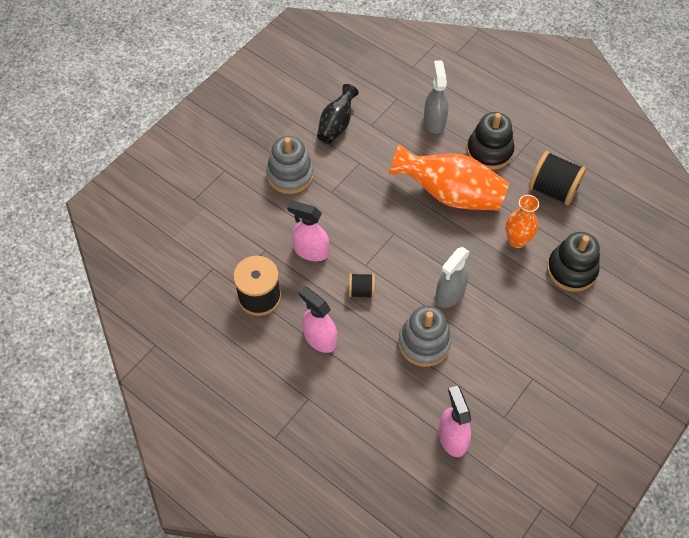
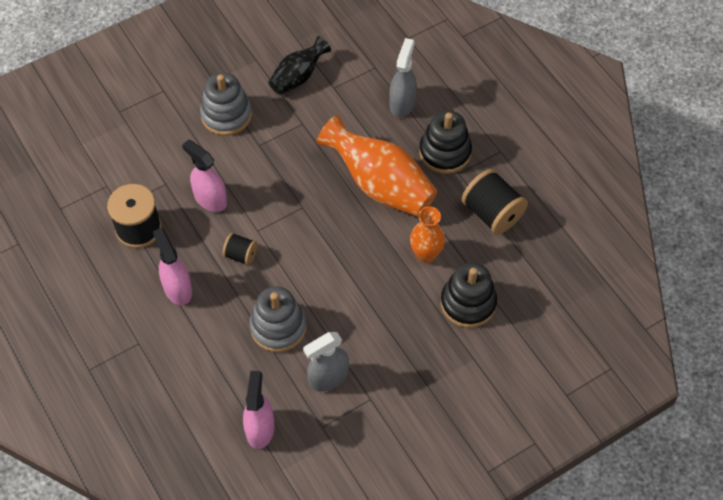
camera: 20 degrees right, 0 degrees up
(450, 294) = (328, 287): grey spray bottle -> grey spray bottle (328, 377)

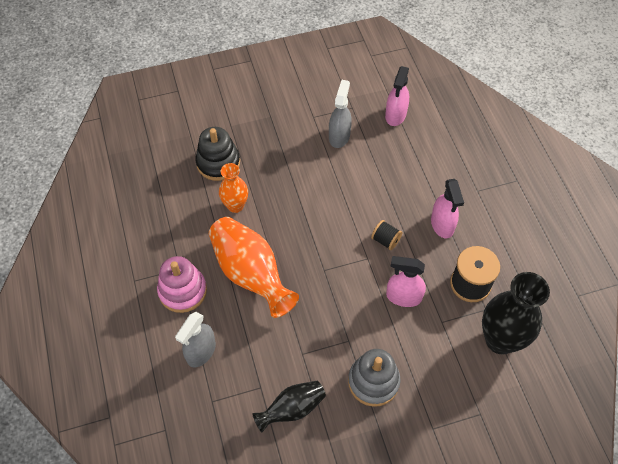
camera: 165 degrees left, 0 degrees up
(102, 179) = (500, 340): none -> black vase
(210, 199) = (403, 297): pink spray bottle -> pink spray bottle turned 135 degrees clockwise
(278, 327) = (367, 178): grey stacking toy -> none
(328, 377) = (339, 136): grey spray bottle -> grey spray bottle turned 60 degrees counterclockwise
(445, 152) = (182, 291): black stacking toy -> pink stacking toy
(492, 213) = (167, 226): black spool -> none

